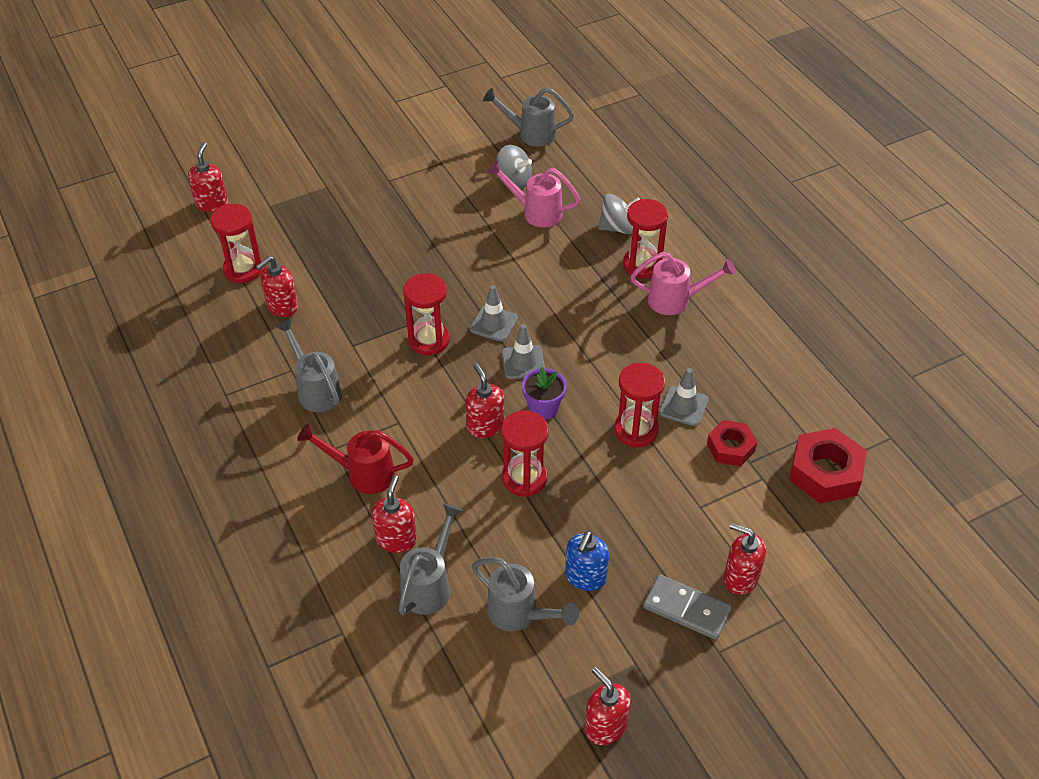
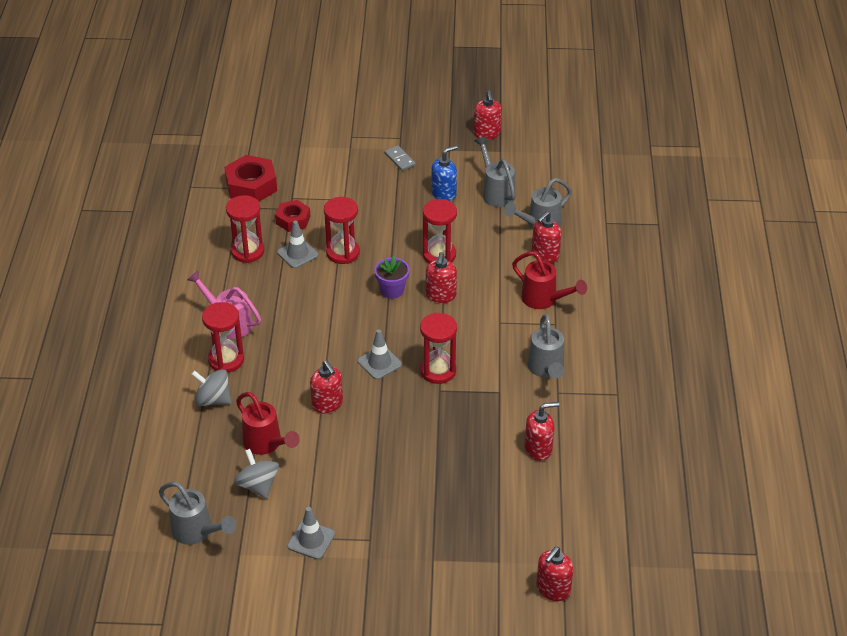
camera: 150 degrees left, 5 degrees down
(243, 269) = (555, 500): red hourglass -> red hourglass (247, 251)
(523, 362) = (381, 326): grey traffic cone -> grey traffic cone (311, 540)
(535, 212) = (266, 444): pink watering can -> red watering can
(687, 609) = (399, 159): grey domino -> grey domino, size x0.65
(740, 578) = (356, 160): red soap dispenser -> red soap dispenser (327, 404)

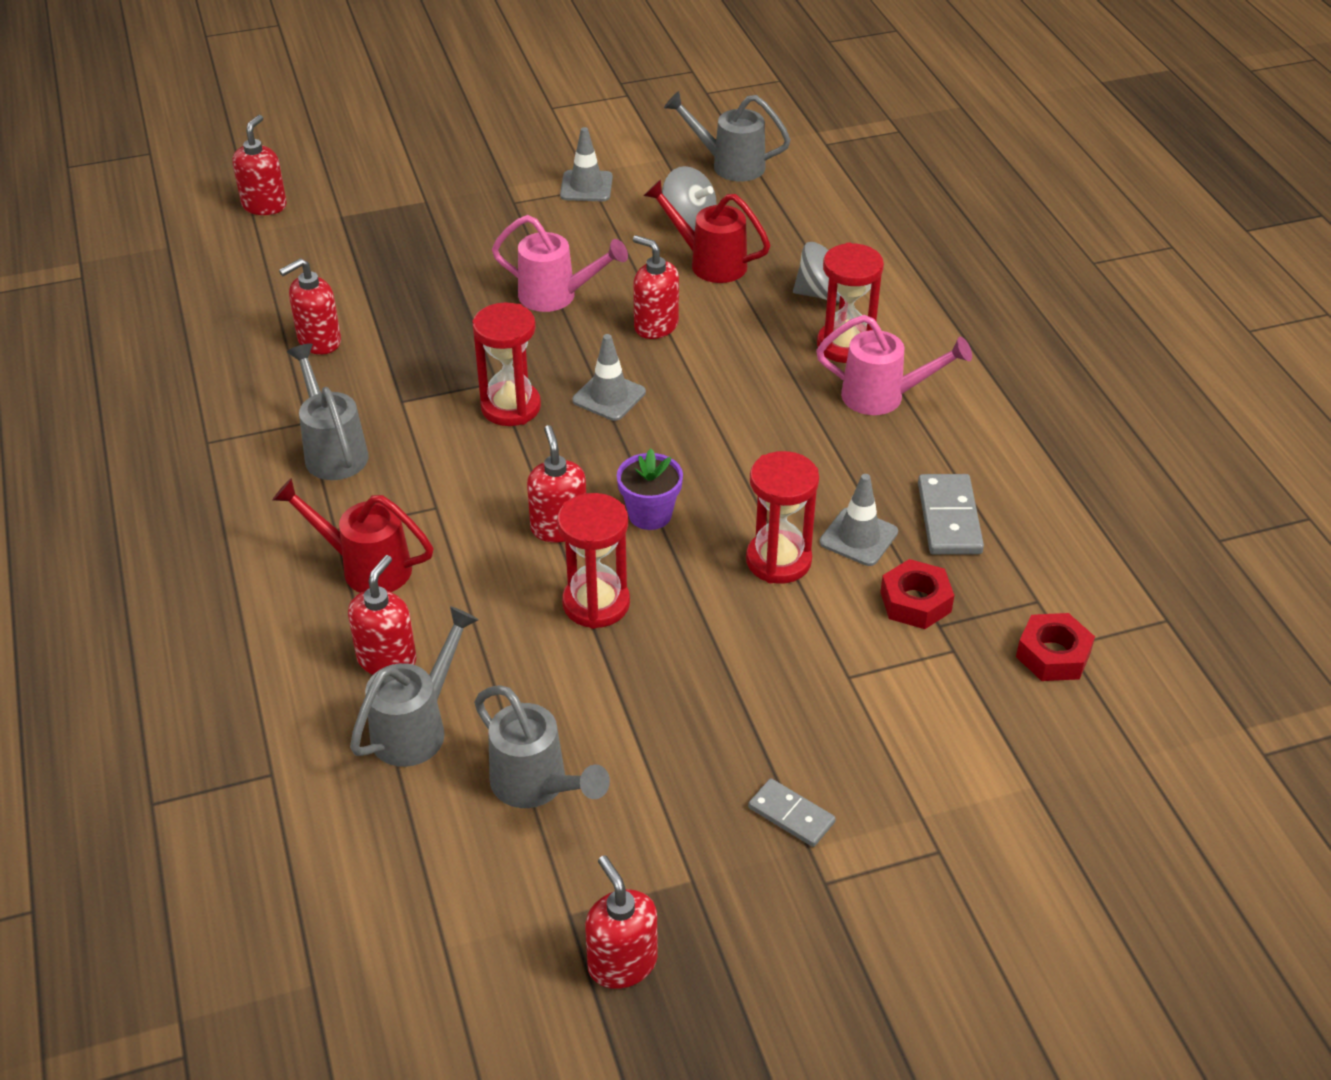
camera: 160 degrees right, 0 degrees up
(247, 251) = (949, 518): red hourglass -> grey domino
(251, 186) = (1053, 655): red nut -> red nut, size x0.63
(377, 443) = (557, 296): none -> pink watering can
(444, 194) = (649, 749): blue soap dispenser -> none

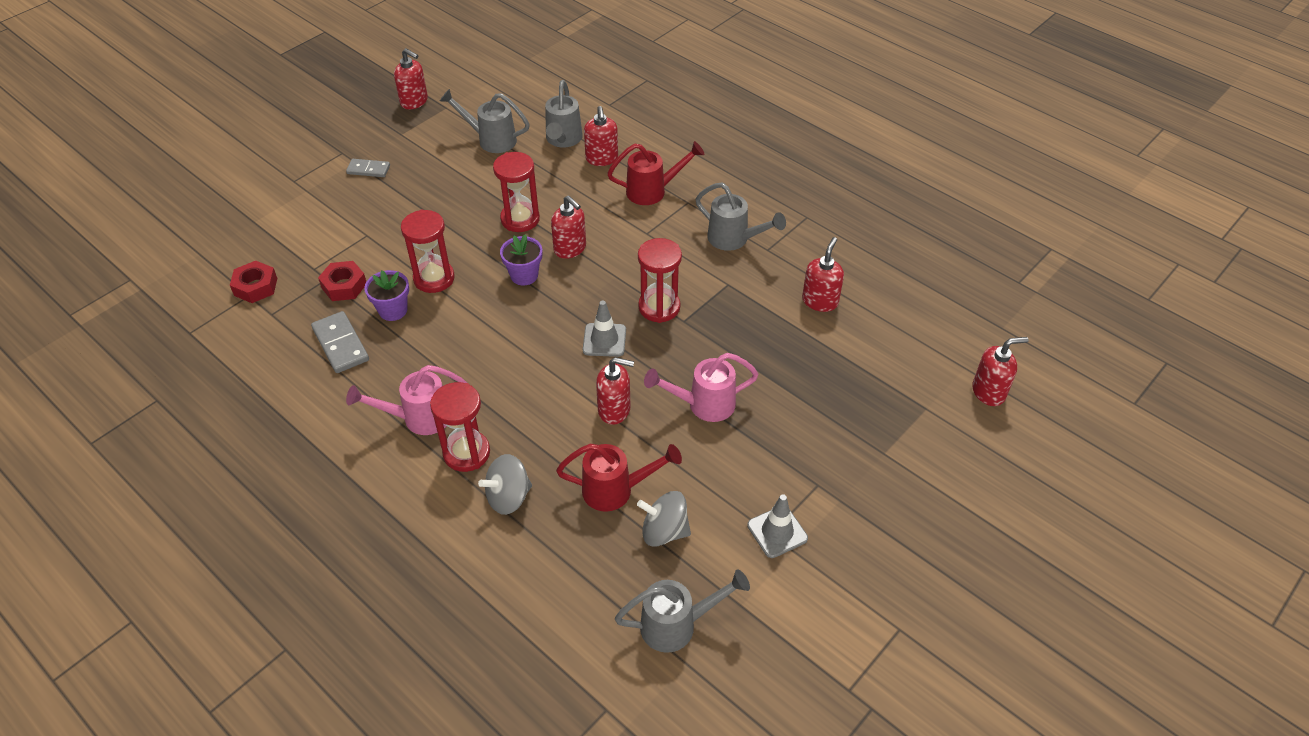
camera: 150 degrees right, 5 degrees up
(264, 205) = (988, 392): red soap dispenser -> red soap dispenser turned 90 degrees counterclockwise
(858, 537) = (393, 310): grey traffic cone -> purple flower pot

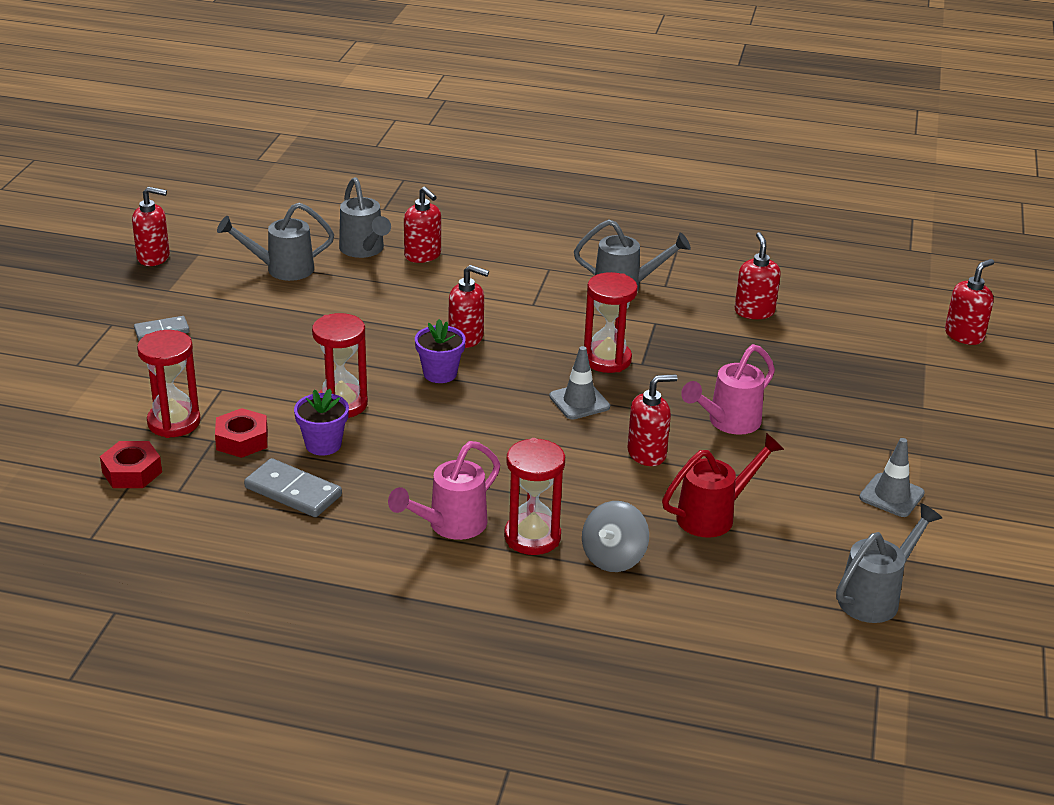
camera: 30 degrees left, 15 degrees down
(520, 219) = (386, 328): red hourglass -> red hourglass (174, 422)
(653, 191) = (505, 269): red watering can -> none
(664, 531) = (791, 531): grey spinning top -> none

